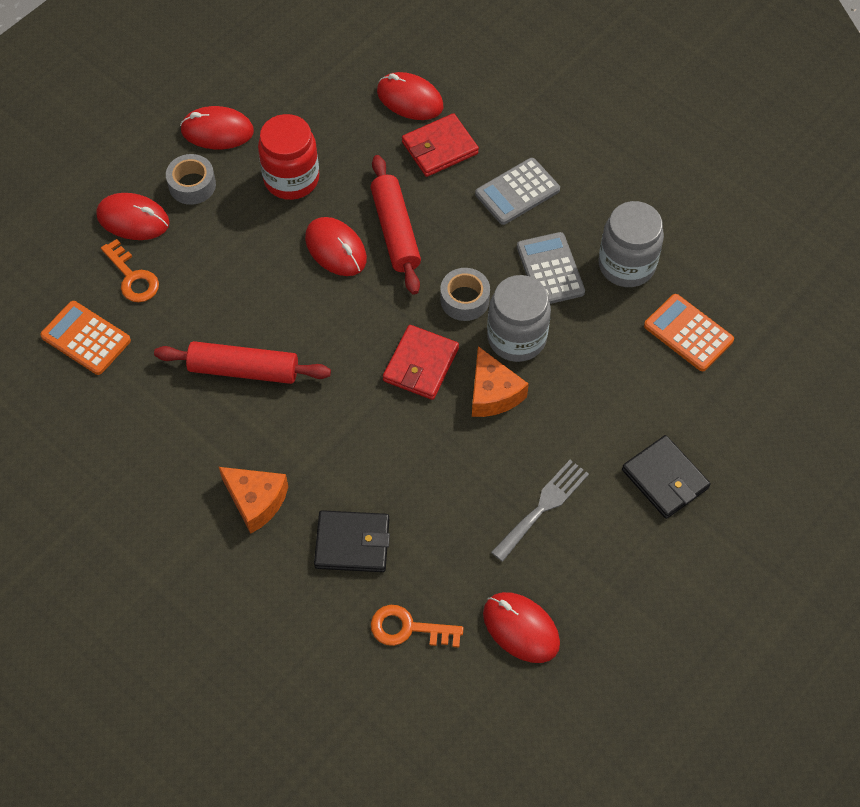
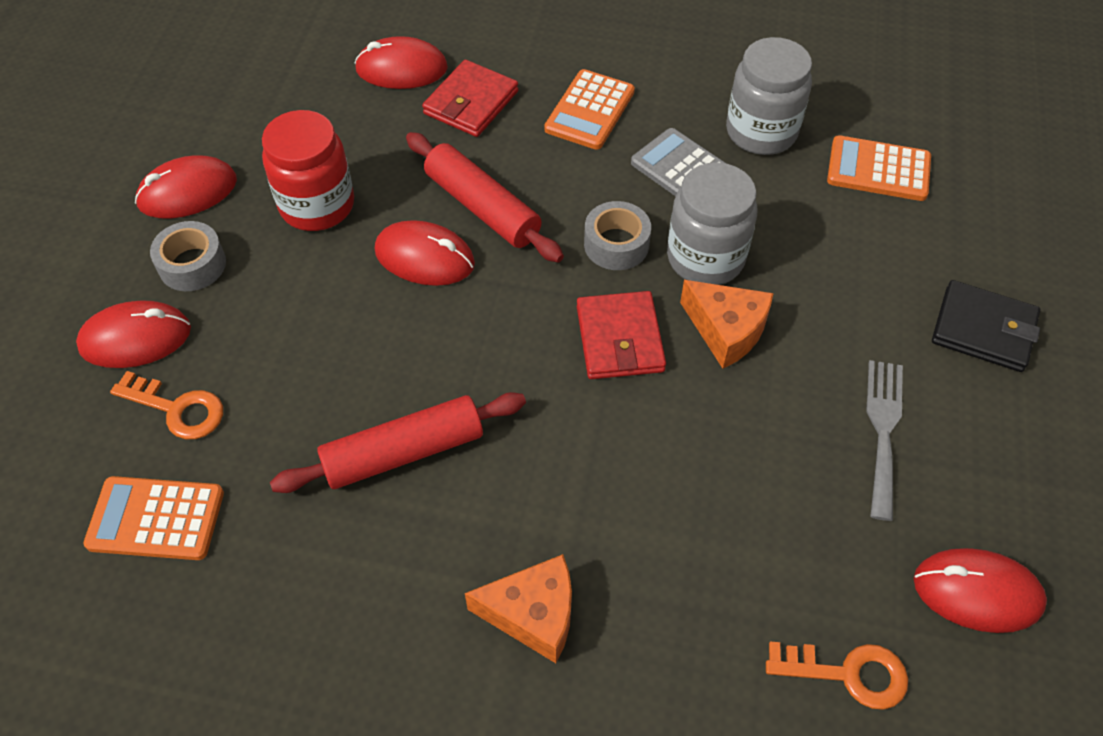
camera: 30 degrees left, 5 degrees down
(352, 543) = (696, 600): black wallet -> none
(408, 628) = (848, 673): orange key -> orange key turned 150 degrees counterclockwise
(517, 192) = (590, 110): grey calculator -> orange calculator

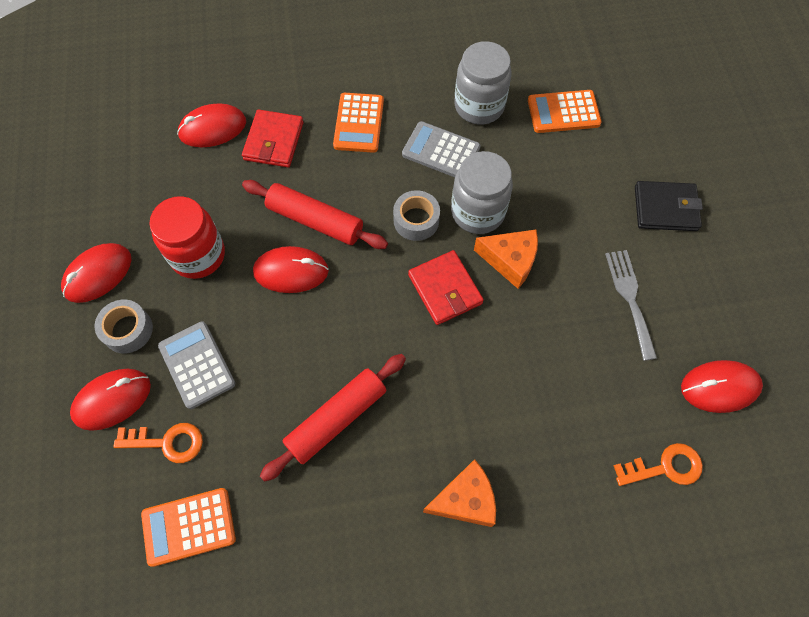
camera: 20 degrees left, 10 degrees up
(256, 330) = (197, 365): none -> grey calculator

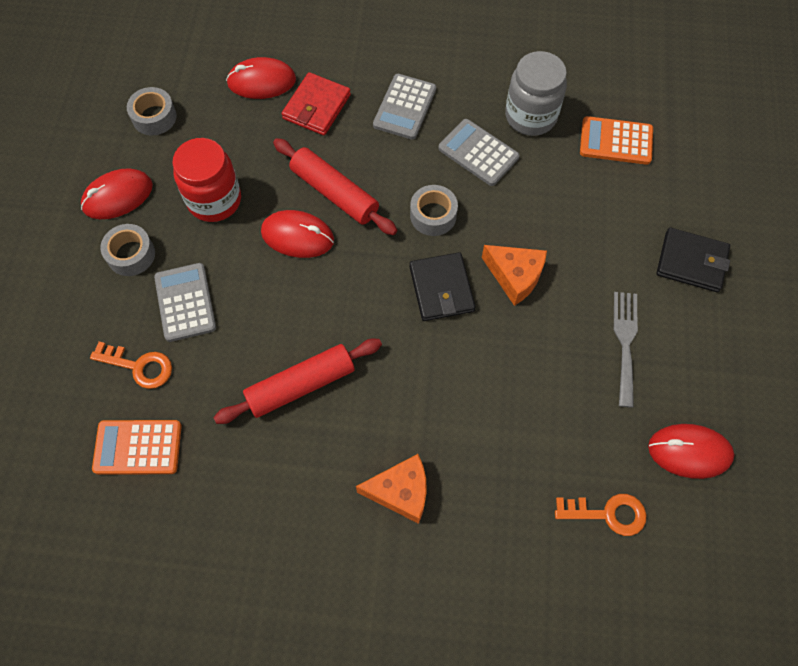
camera: 15 degrees right, 0 degrees up
(112, 400) = (100, 315): red mouse -> none
(114, 186) = (154, 117): none -> grey tape
(359, 123) = (405, 107): orange calculator -> grey calculator
(445, 289) = (441, 289): red wallet -> black wallet
(477, 212) = (497, 221): grey jar -> none

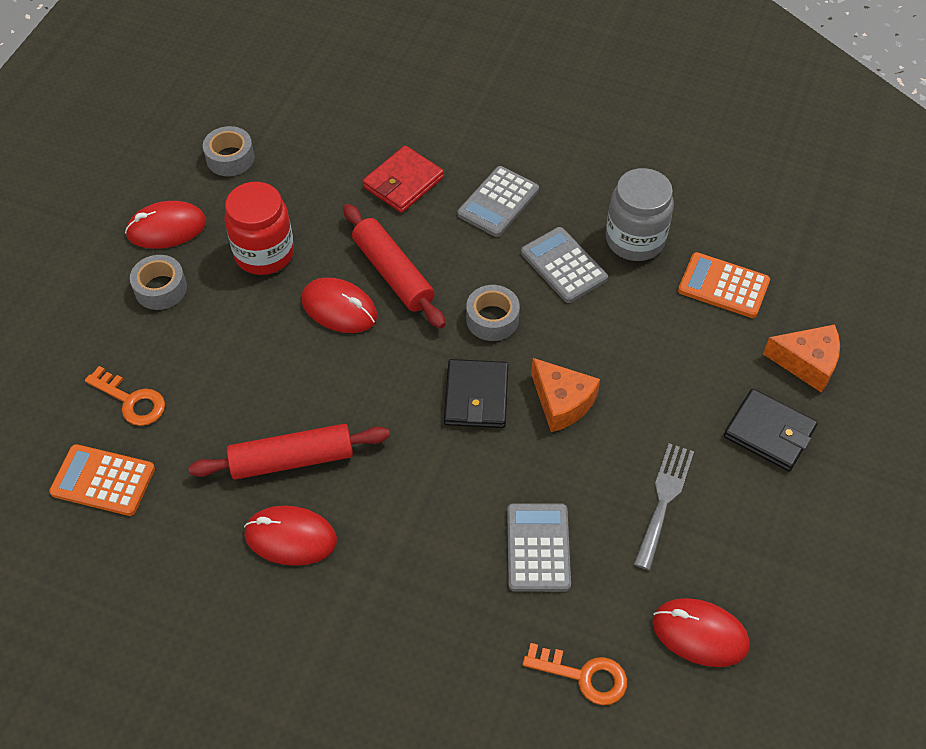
camera: 15 degrees right, 10 degrees down
(185, 302) = (200, 348): grey calculator -> grey calculator (538, 548)
(261, 81) = (353, 145): red mouse -> red mouse (290, 537)
(401, 492) = (362, 594): orange cheese -> orange cheese (807, 363)

